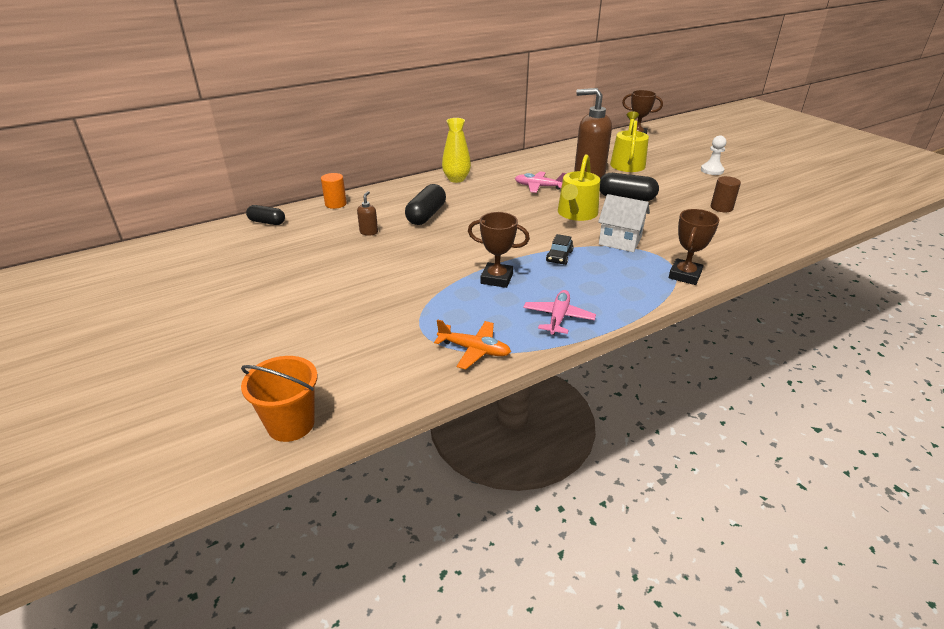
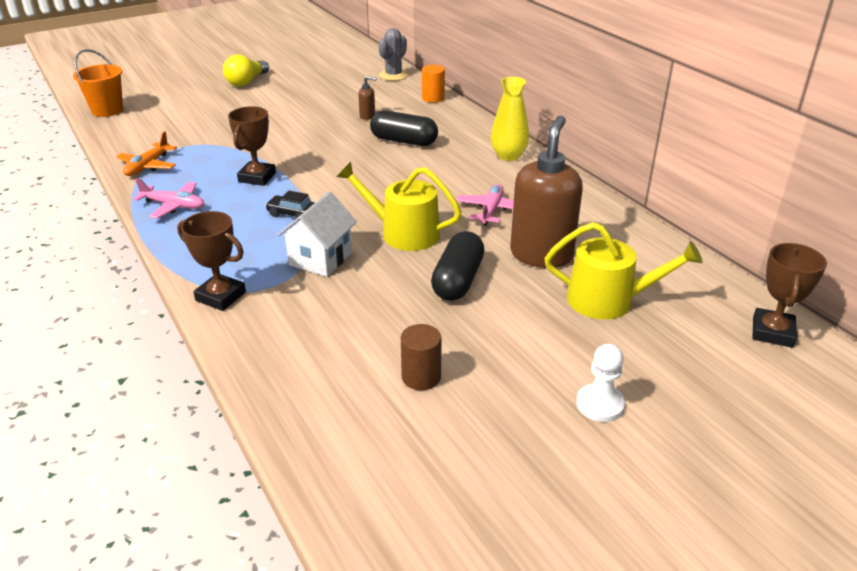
camera: 90 degrees right, 0 degrees up
(236, 311) = (247, 82): none -> yellow light bulb
(267, 222) = (393, 75): black capsule -> grey cactus

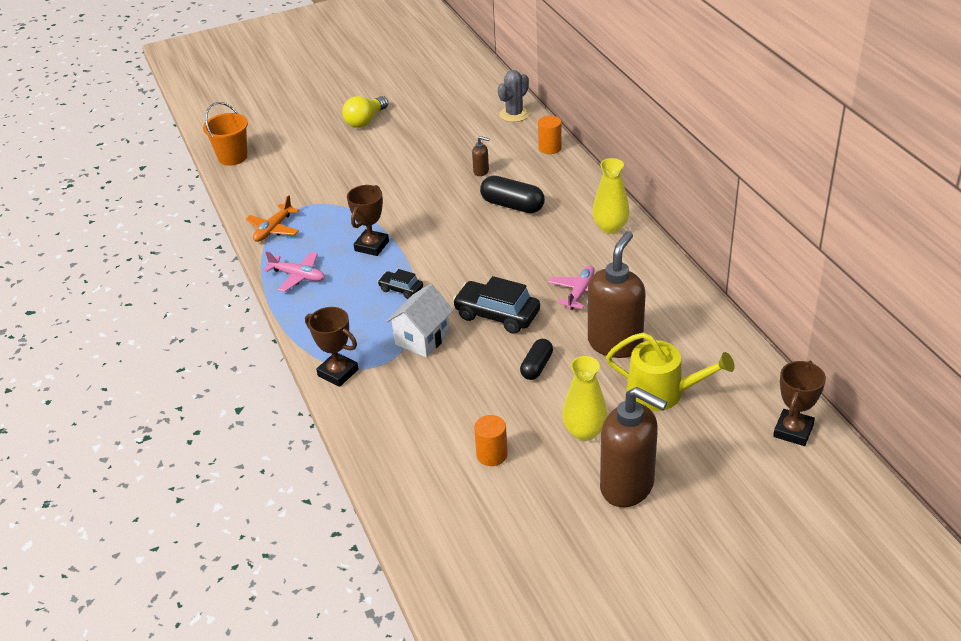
camera: 10 degrees right, 5 degrees up
(403, 233) = (497, 315): yellow watering can -> black car
(421, 377) = (492, 454): brown cylinder -> orange cylinder
(458, 280) = (537, 366): black capsule -> black capsule, size x0.65
(530, 345) = (584, 432): none -> yellow vase
(600, 404) = (627, 486): white pawn -> brown soap dispenser

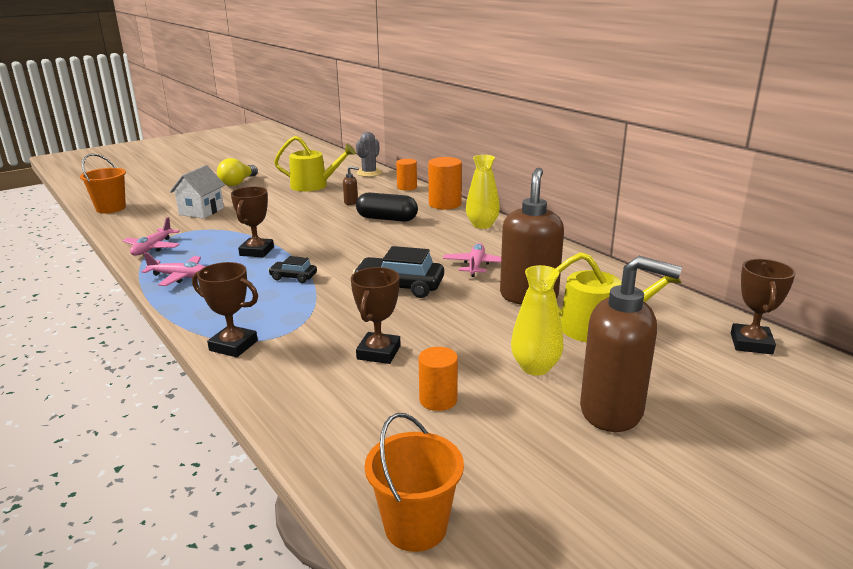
camera: 15 degrees left, 15 degrees down
(273, 229) = (152, 248): orange plane -> pink plane
(422, 339) = (325, 310): white house -> white house (201, 211)
(443, 562) = (415, 527): none -> orange bucket
(447, 134) = (314, 185): none -> yellow watering can
(457, 397) = (378, 352): none -> brown trophy
(537, 366) = (457, 320): black capsule -> none
(582, 185) = (445, 204): none -> orange cylinder

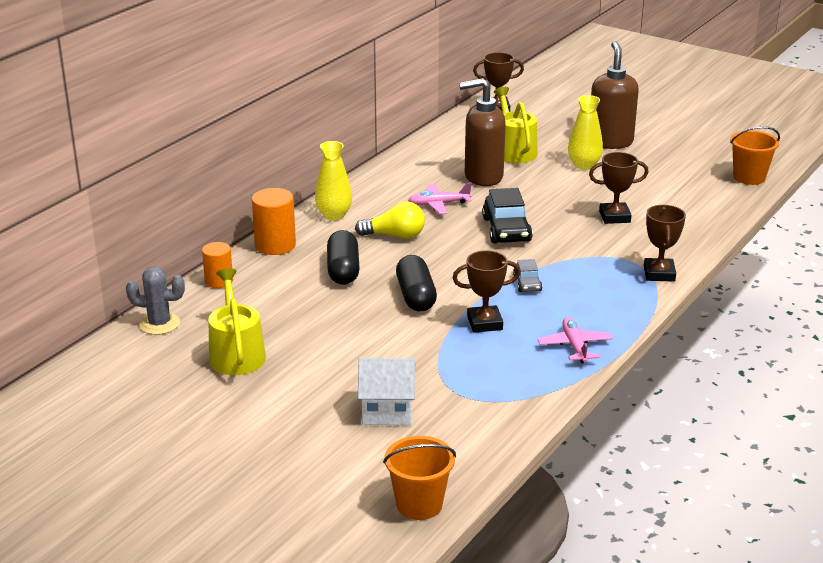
camera: 110 degrees left, 5 degrees up
(152, 248) = (523, 396): pink plane -> none
(238, 183) = (247, 428): yellow light bulb -> yellow light bulb (395, 235)
(293, 277) = (527, 283): black car -> grey car
(323, 235) = (416, 296): none -> black capsule
(351, 202) = (297, 306): brown soap dispenser -> none
(438, 399) = (647, 188): orange cylinder -> none

